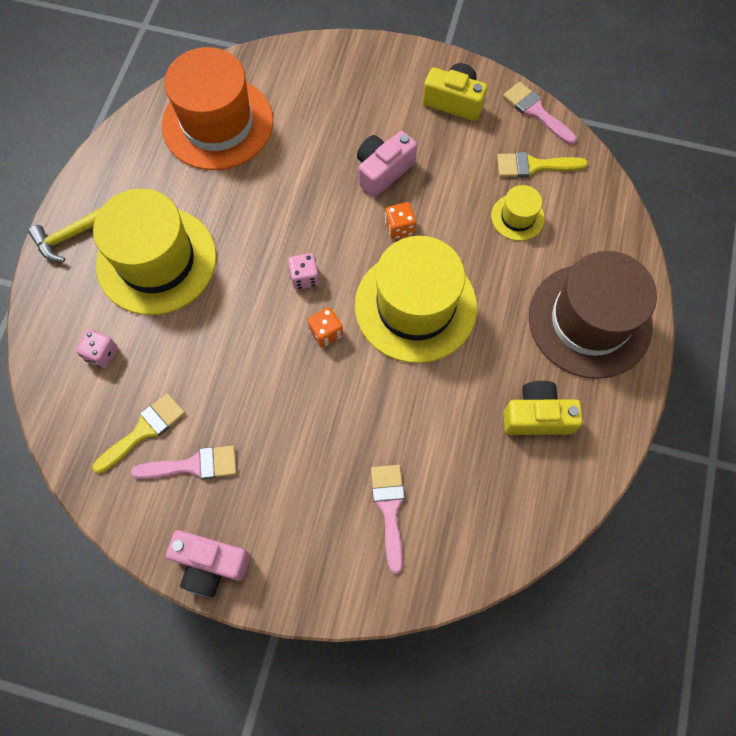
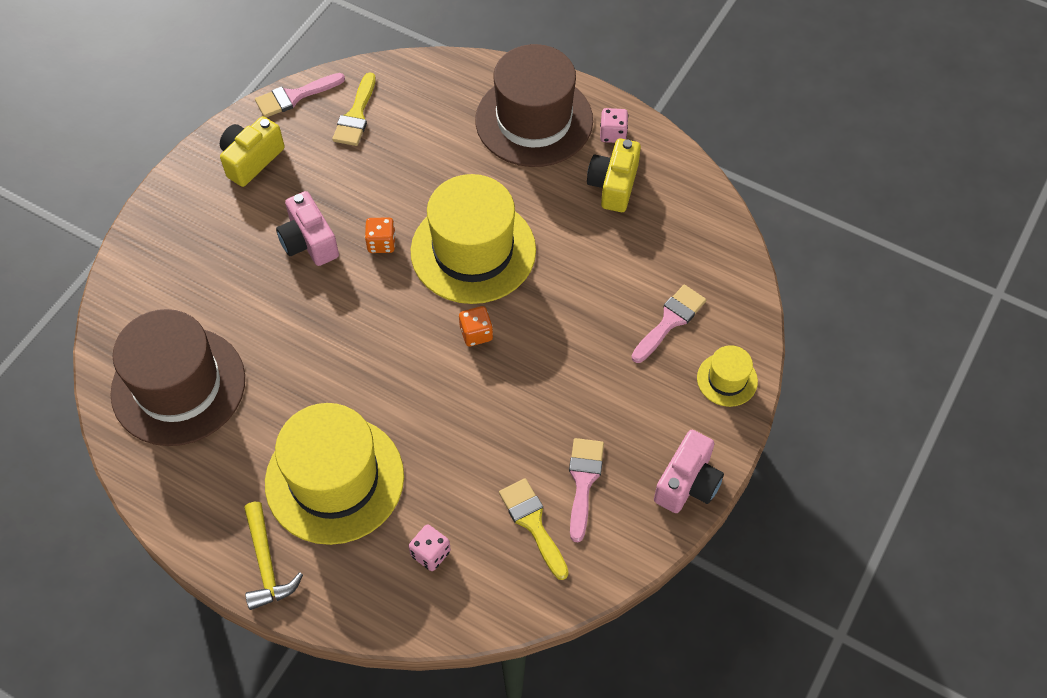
camera: 75 degrees left, 10 degrees down
(217, 123) = (178, 386): orange hat -> brown hat
(305, 277) = (408, 339): pink dice -> pink dice (613, 134)
(389, 509) = (670, 321): pink brush -> pink brush turned 120 degrees clockwise
(517, 217) = (407, 144): yellow hat -> yellow hat (727, 379)

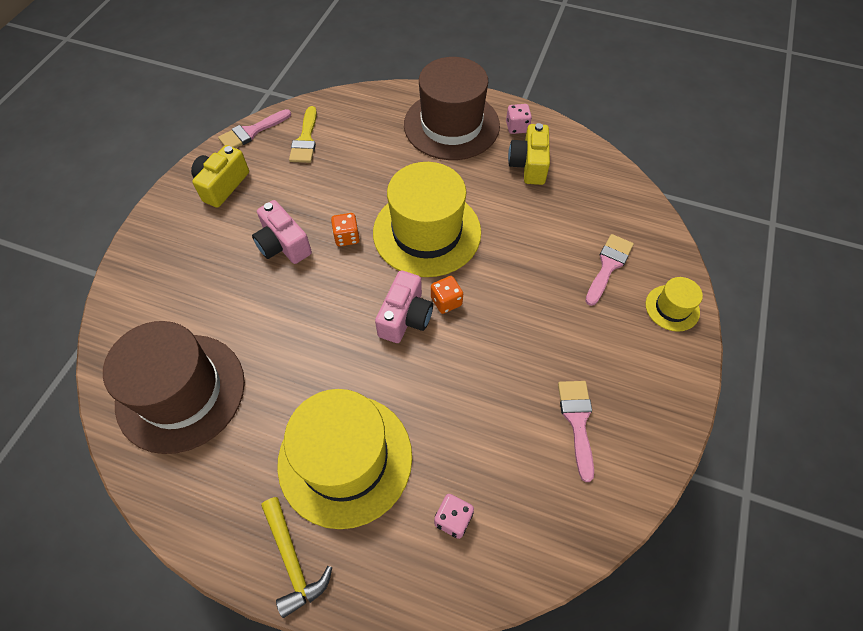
camera: 10 degrees left, 0 degrees up
(532, 523) = (542, 470): yellow brush -> none
(687, 483) = (670, 406): pink camera -> pink camera (405, 317)

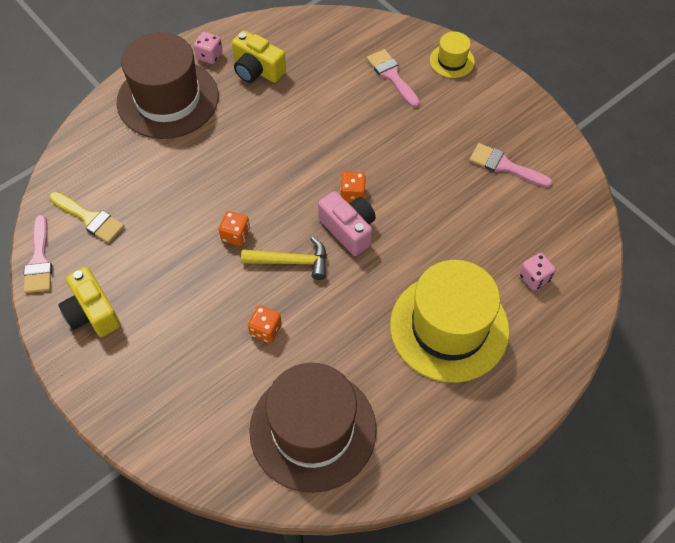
camera: 60 degrees left, 0 degrees up
(264, 306) = (265, 330): none -> orange dice
(283, 245) = (207, 288): pink camera -> none
(292, 560) = (510, 397): yellow hammer -> yellow hammer (291, 261)
(427, 232) = (274, 174): yellow hat -> none

